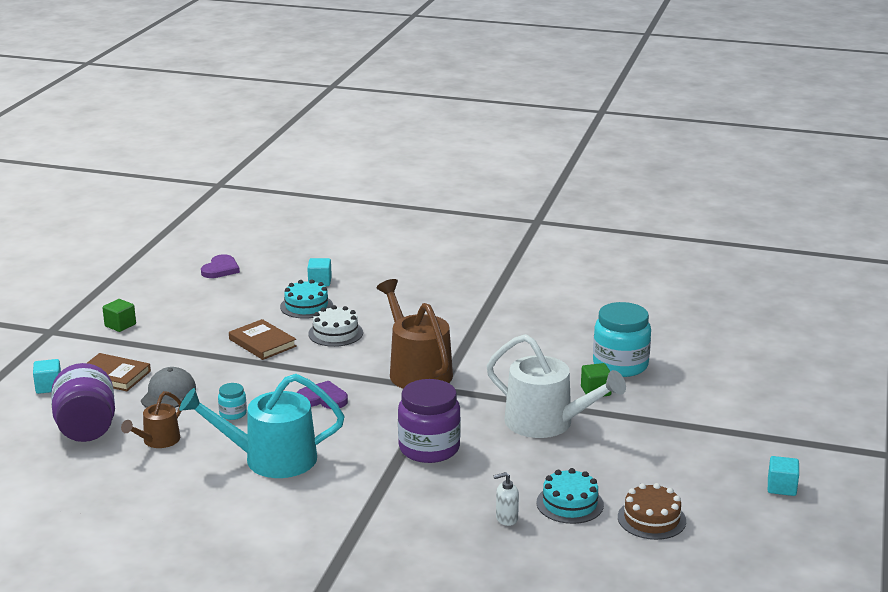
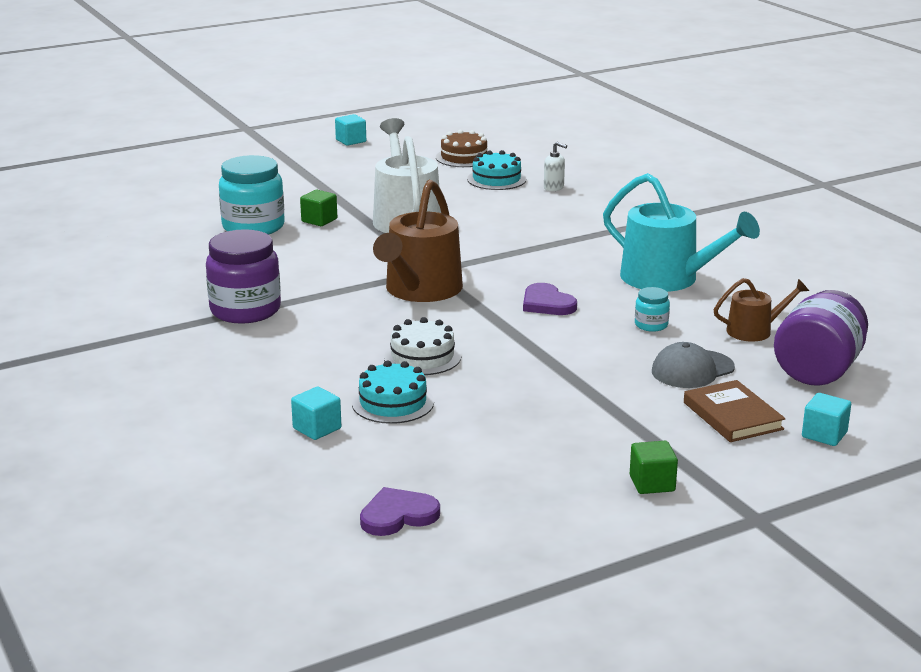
camera: 135 degrees left, 0 degrees up
(262, 343) = (515, 381): brown book -> none
(429, 448) = (527, 238): purple jar -> purple jar (245, 310)

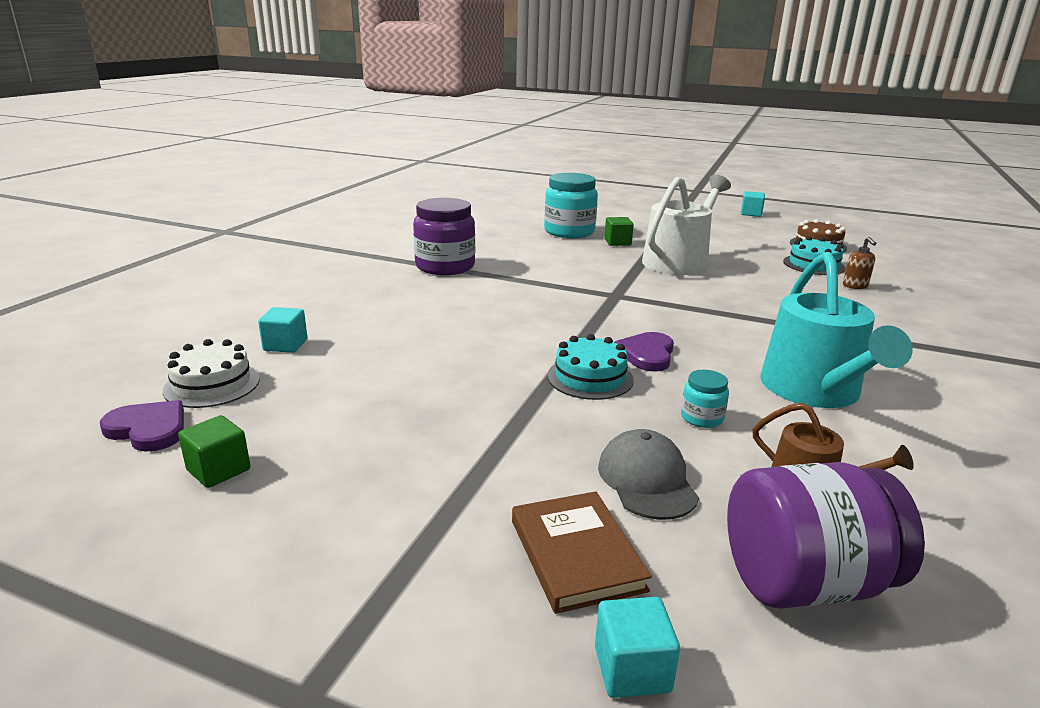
camera: 50 degrees right, 0 degrees up
(393, 403) = (364, 357): turquoise cake -> turquoise cake (590, 378)
(420, 290) = (575, 302): brown watering can -> none
(422, 357) = (462, 340): white cake -> white cake (212, 384)
(554, 188) = (855, 286): white soap dispenser -> brown soap dispenser
(652, 483) = (333, 557): green cube -> green cube (218, 470)
(692, 370) = (647, 480): grey cap -> grey cap turned 60 degrees clockwise
(732, 416) = (576, 555): brown book -> brown book turned 45 degrees counterclockwise

